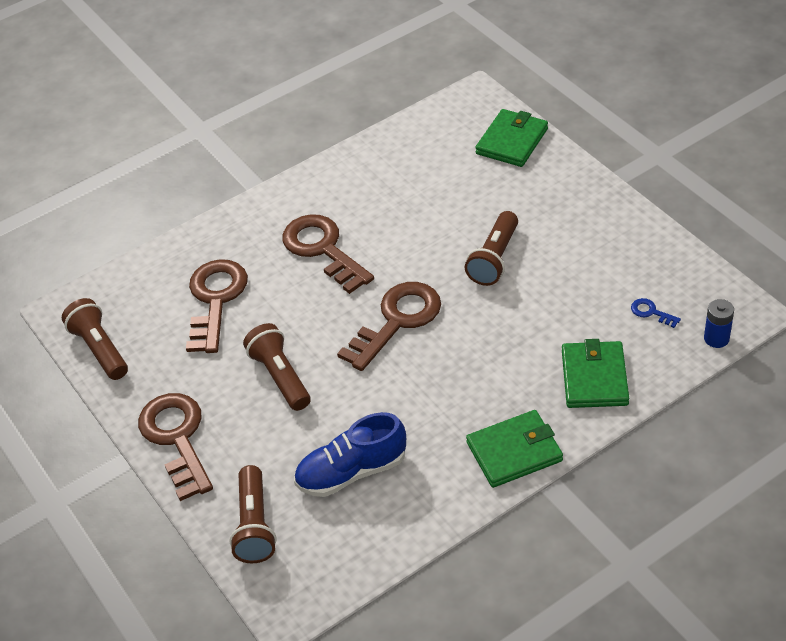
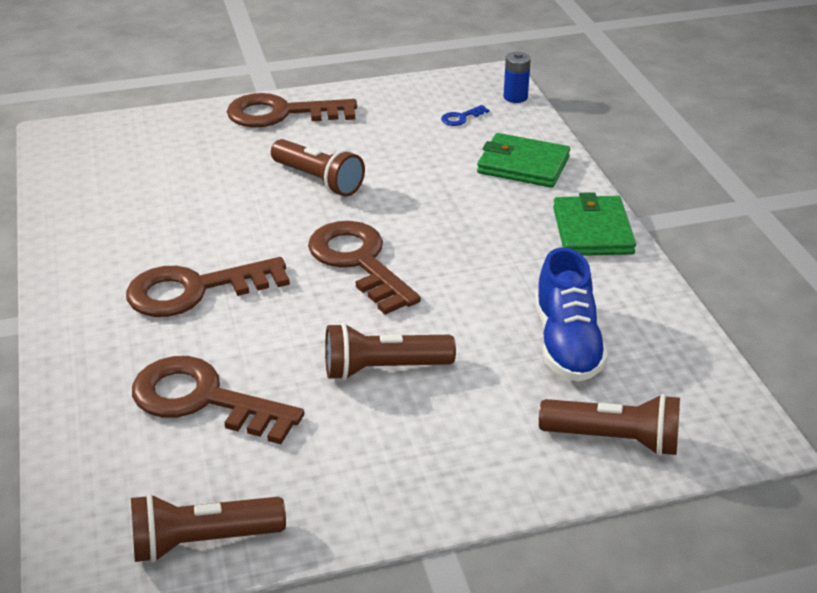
camera: 75 degrees left, 10 degrees down
(177, 438) = (432, 485): brown key -> brown key (281, 113)
(512, 141) = (154, 130): green wallet -> none

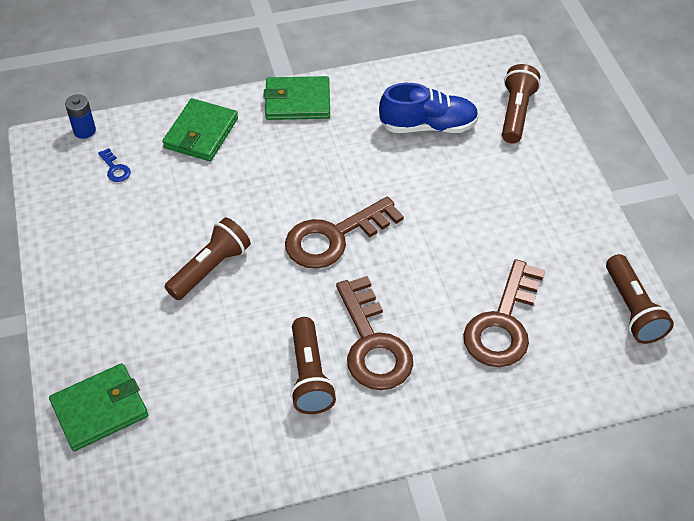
camera: 90 degrees left, 15 degrees up
(158, 132) = (100, 409): none -> green wallet
(281, 113) = (81, 304): brown key -> none
(383, 369) = (461, 221): brown flashlight -> brown flashlight (309, 376)

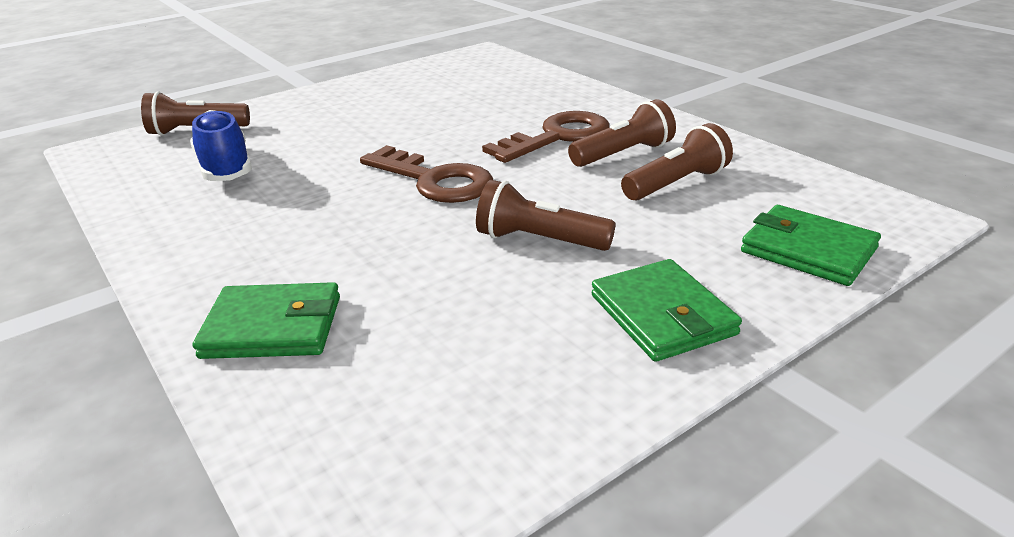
camera: 110 degrees left, 20 degrees down
(84, 131) = (298, 486): blue battery -> none
(115, 169) = (395, 395): blue key -> none
(297, 101) = (182, 260): green wallet -> green wallet (662, 314)
(503, 323) = (485, 98): brown key -> none
(632, 309) = (435, 66): brown flashlight -> brown flashlight (676, 184)

